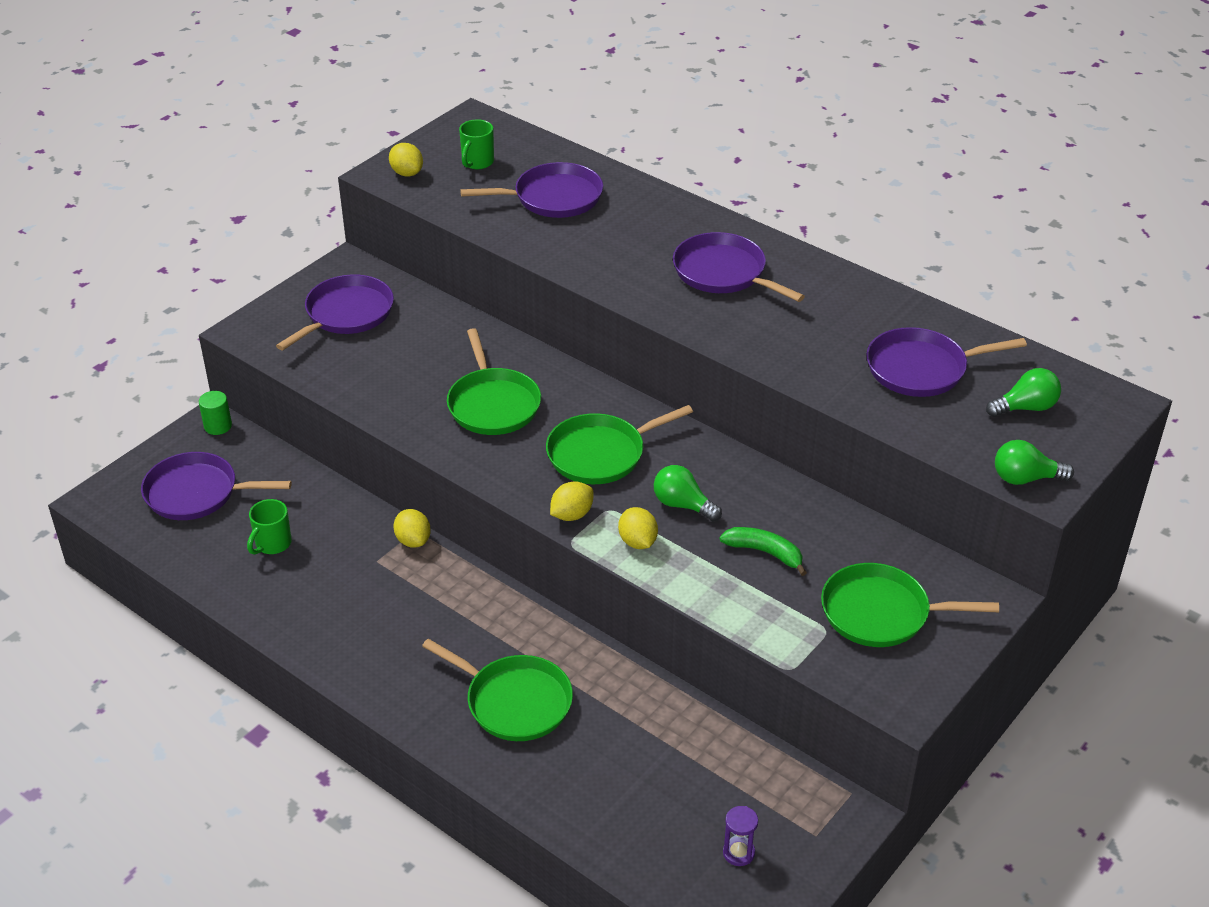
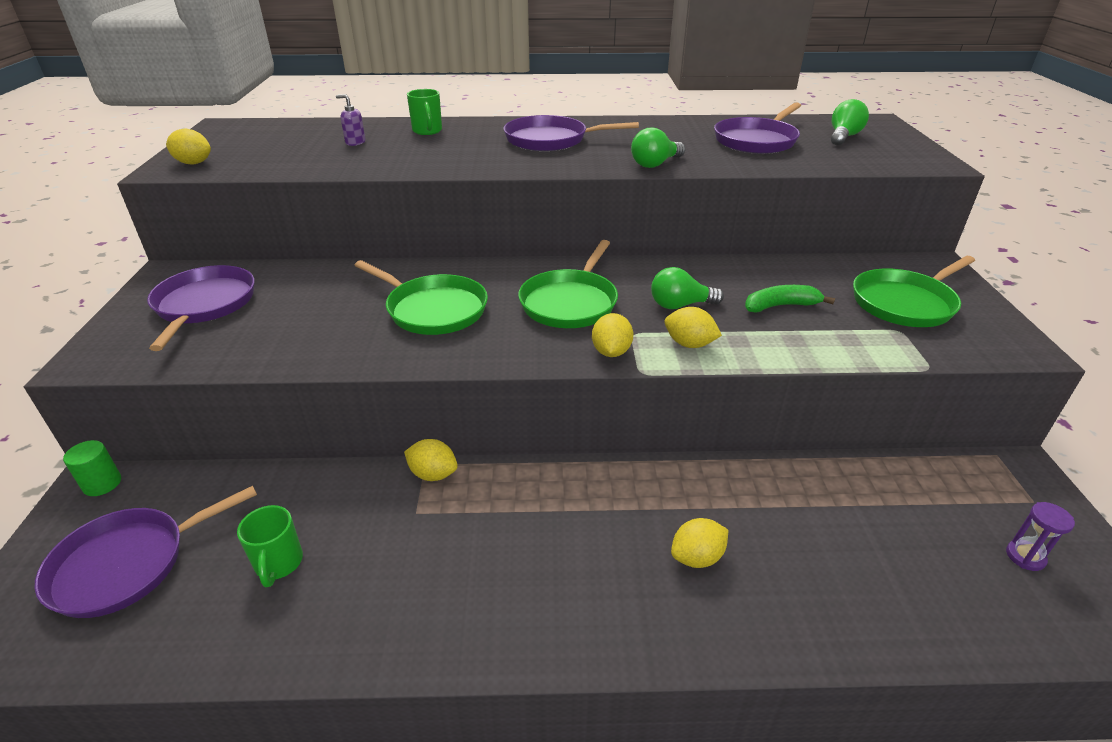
camera: 40 degrees left, 5 degrees down
(477, 162) = (258, 143): green mug -> green mug (427, 131)
(514, 701) = (697, 557): green pan -> yellow lemon
(553, 198) = (355, 142): purple pan -> purple soap dispenser
(1025, 478) = (916, 163): green light bulb -> green light bulb (655, 164)

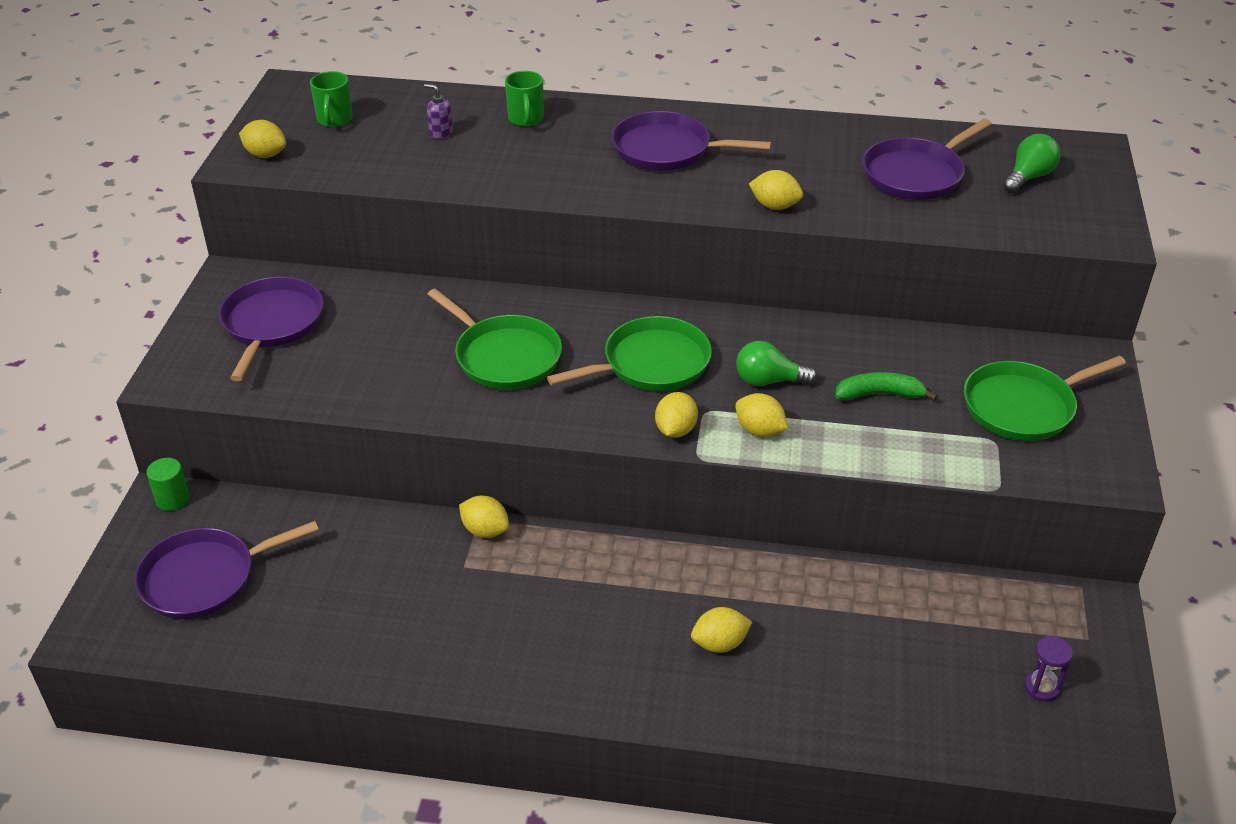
camera: 10 degrees right, 5 degrees up
(278, 564) = (336, 596): green mug -> green mug (334, 120)
(570, 302) = (651, 363): green pan -> green pan turned 150 degrees counterclockwise
(655, 164) = (775, 206): green light bulb -> yellow lemon

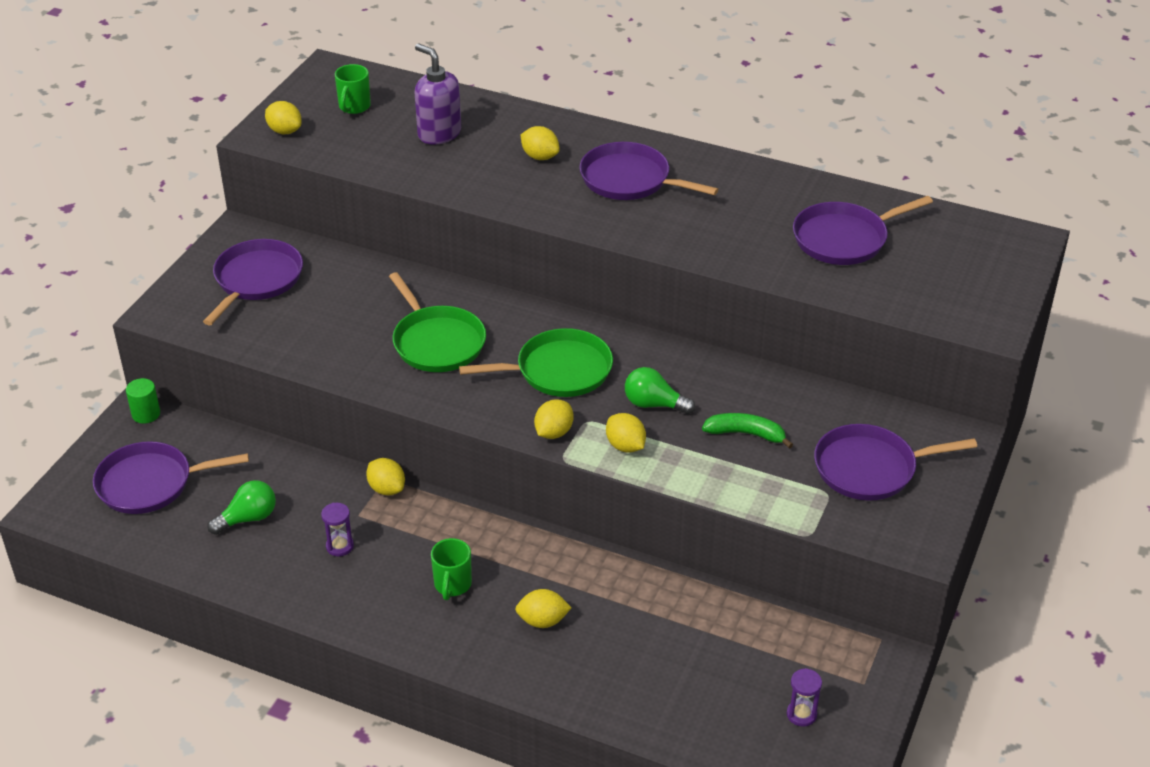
camera: 15 degrees right, 0 degrees up
(441, 133) = (439, 133): purple soap dispenser -> purple soap dispenser, size x1.99
(456, 606) = (339, 546): none -> purple hourglass
(526, 119) = (518, 131): green mug -> green mug (452, 585)
(775, 206) = (700, 248): yellow lemon -> yellow lemon (540, 157)
(1023, 406) = (870, 468): green pan -> purple pan
(1028, 177) = (948, 258): green light bulb -> green light bulb (248, 518)

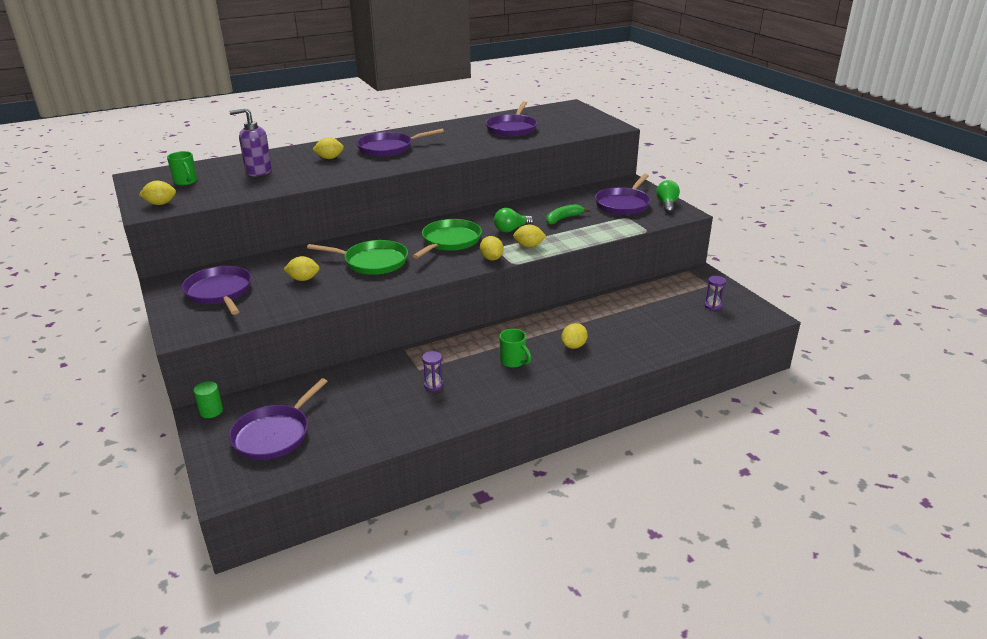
camera: 50 degrees left, 10 degrees down
(248, 518) = (363, 408): green light bulb -> green light bulb (667, 204)
(387, 489) = (413, 352): yellow lemon -> yellow lemon (303, 279)

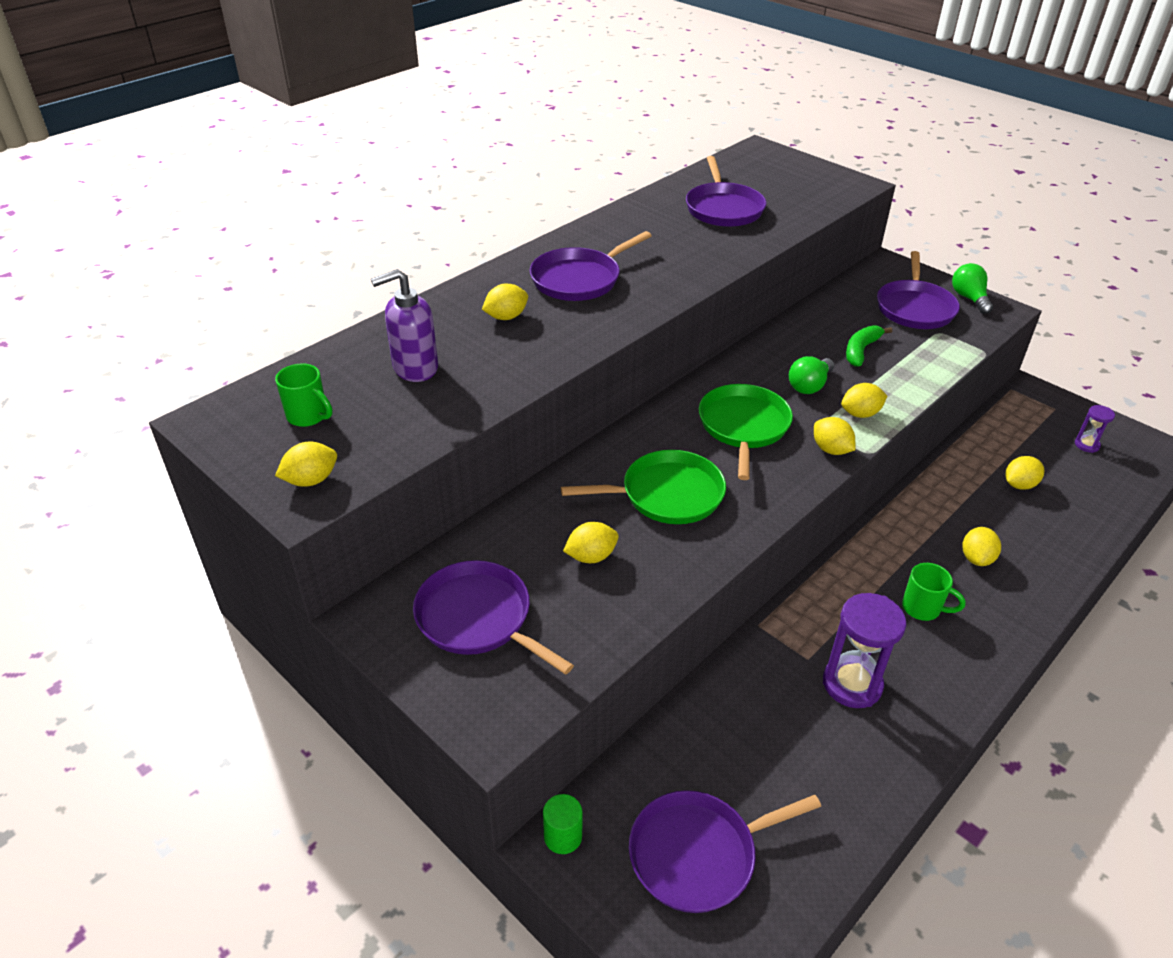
camera: 20 degrees left, 10 degrees up
(274, 434) = (698, 854): purple pan -> purple pan turned 60 degrees clockwise
(433, 385) = (852, 684): purple hourglass -> purple hourglass, size x1.94
(642, 317) = (1019, 485): none -> yellow lemon

